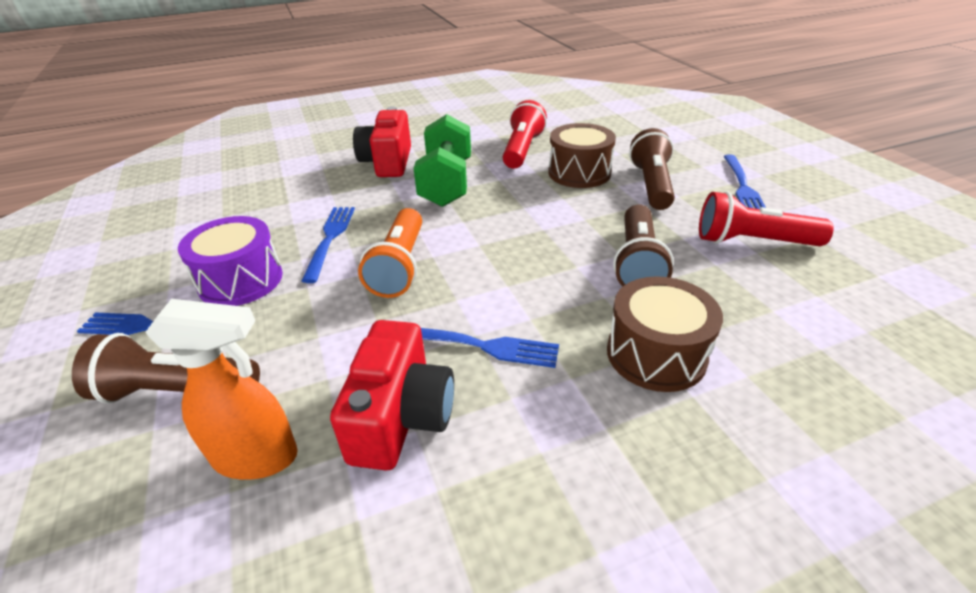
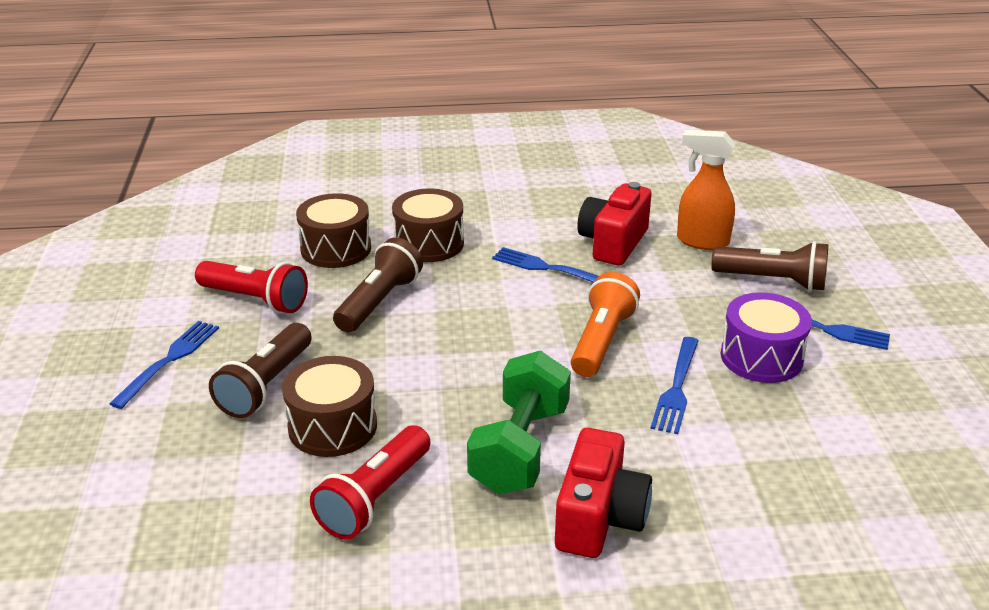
camera: 165 degrees left, 5 degrees down
(757, 319) = (336, 249): none -> brown drum

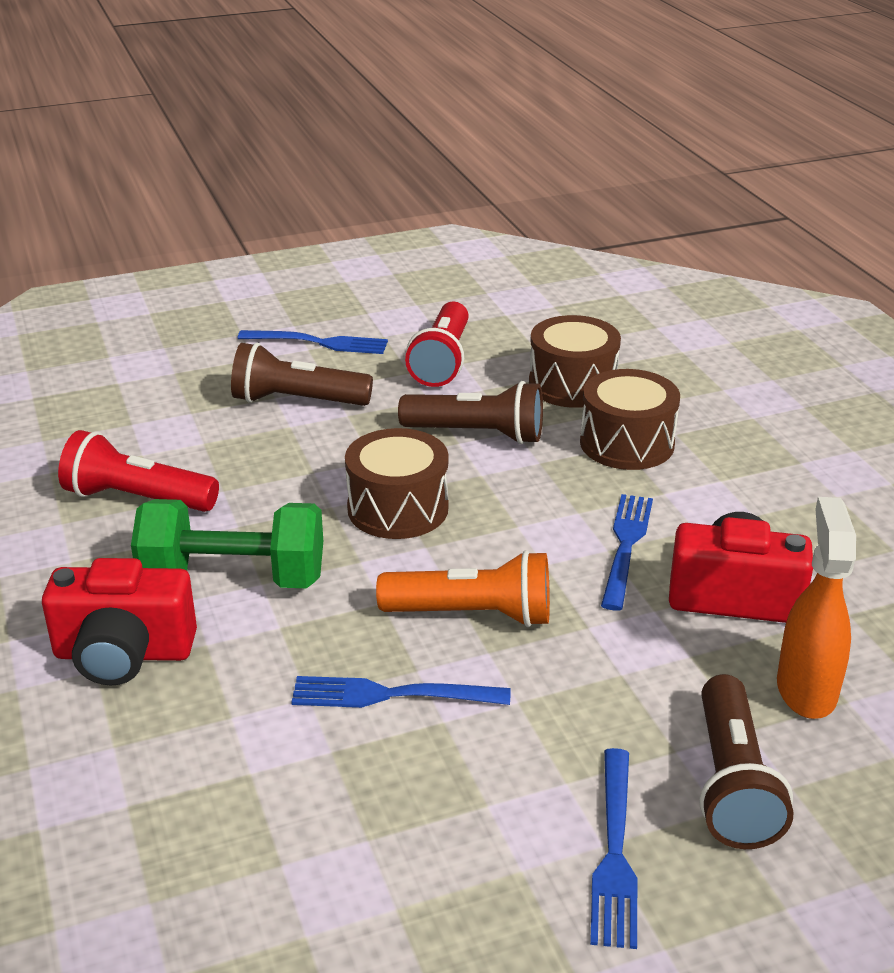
camera: 75 degrees right, 0 degrees up
(332, 426) = (242, 452): brown drum -> brown drum (398, 508)
(761, 357) = (500, 779): purple drum -> none

